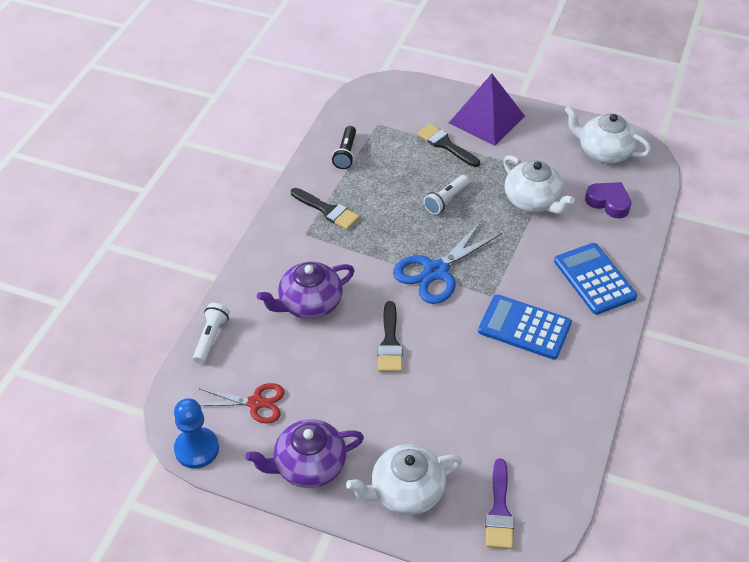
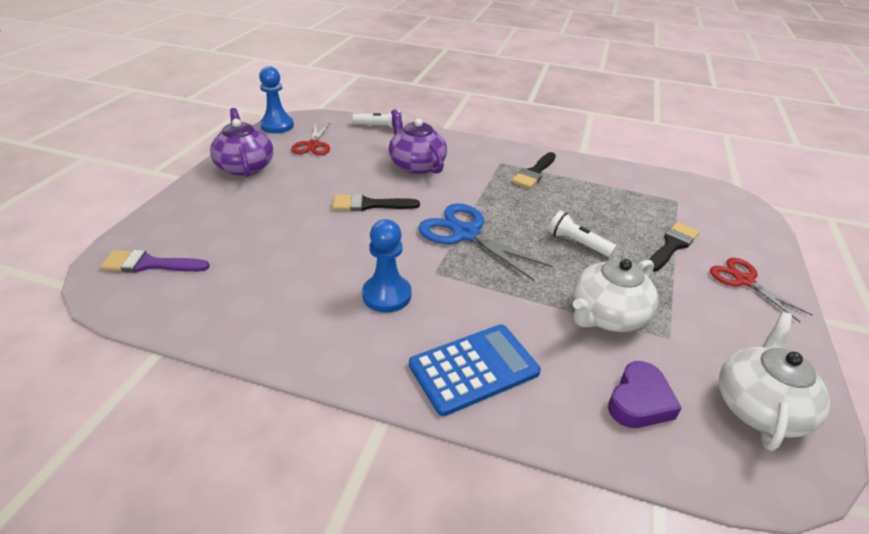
camera: 85 degrees right, 10 degrees down
(345, 153) = (618, 182): black flashlight -> none
(406, 491) = (199, 211): white teapot -> none
(486, 119) = (744, 280): purple pyramid -> red scissors
(524, 327) = (387, 295): blue calculator -> blue pawn

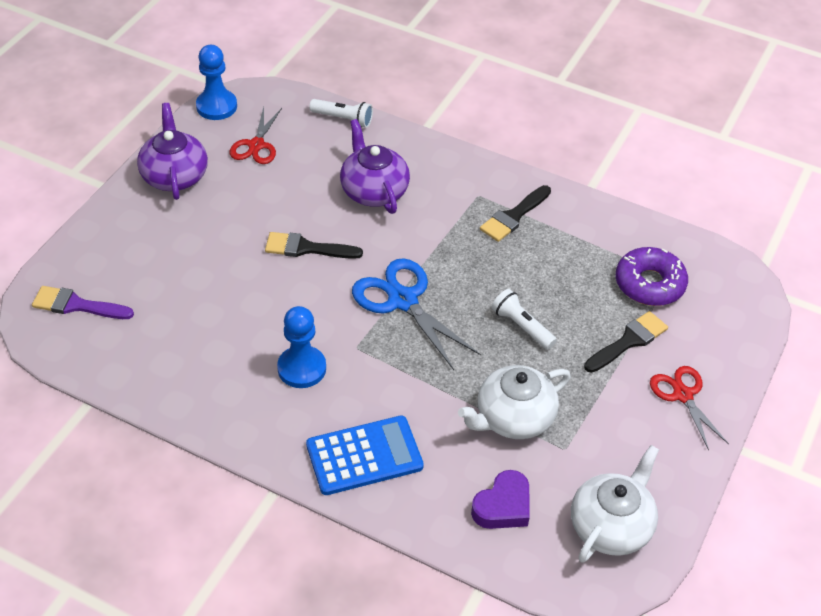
camera: 10 degrees right, 10 degrees up
(663, 206) = (649, 284): none -> purple donut

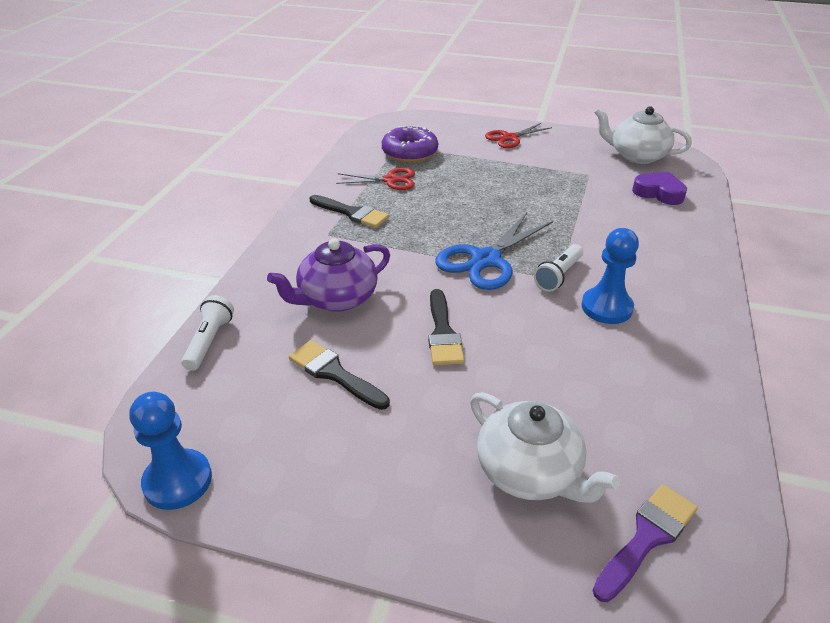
camera: 100 degrees left, 10 degrees down
(77, 305) = (647, 537): purple brush -> purple brush turned 135 degrees counterclockwise
(175, 176) = (347, 492): purple teapot -> none
(256, 145) = (268, 413): red scissors -> red scissors (390, 180)
(364, 456) = (671, 257): blue calculator -> none
(513, 418) = (577, 195): white teapot -> white teapot (529, 472)
(522, 326) = (482, 199): white flashlight -> white flashlight (558, 275)
(628, 341) = (472, 157): black brush -> black brush (334, 373)

